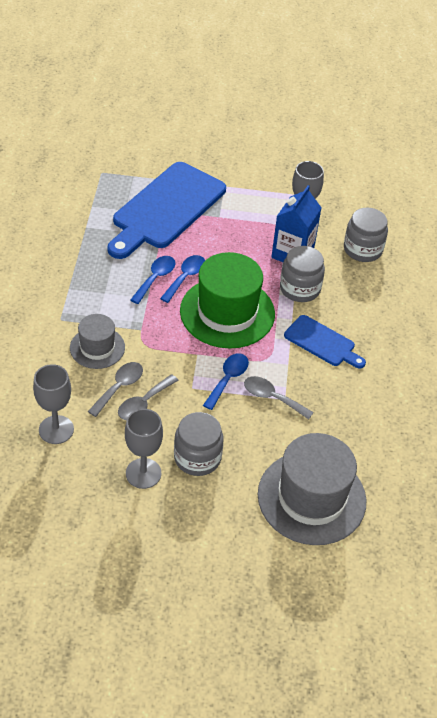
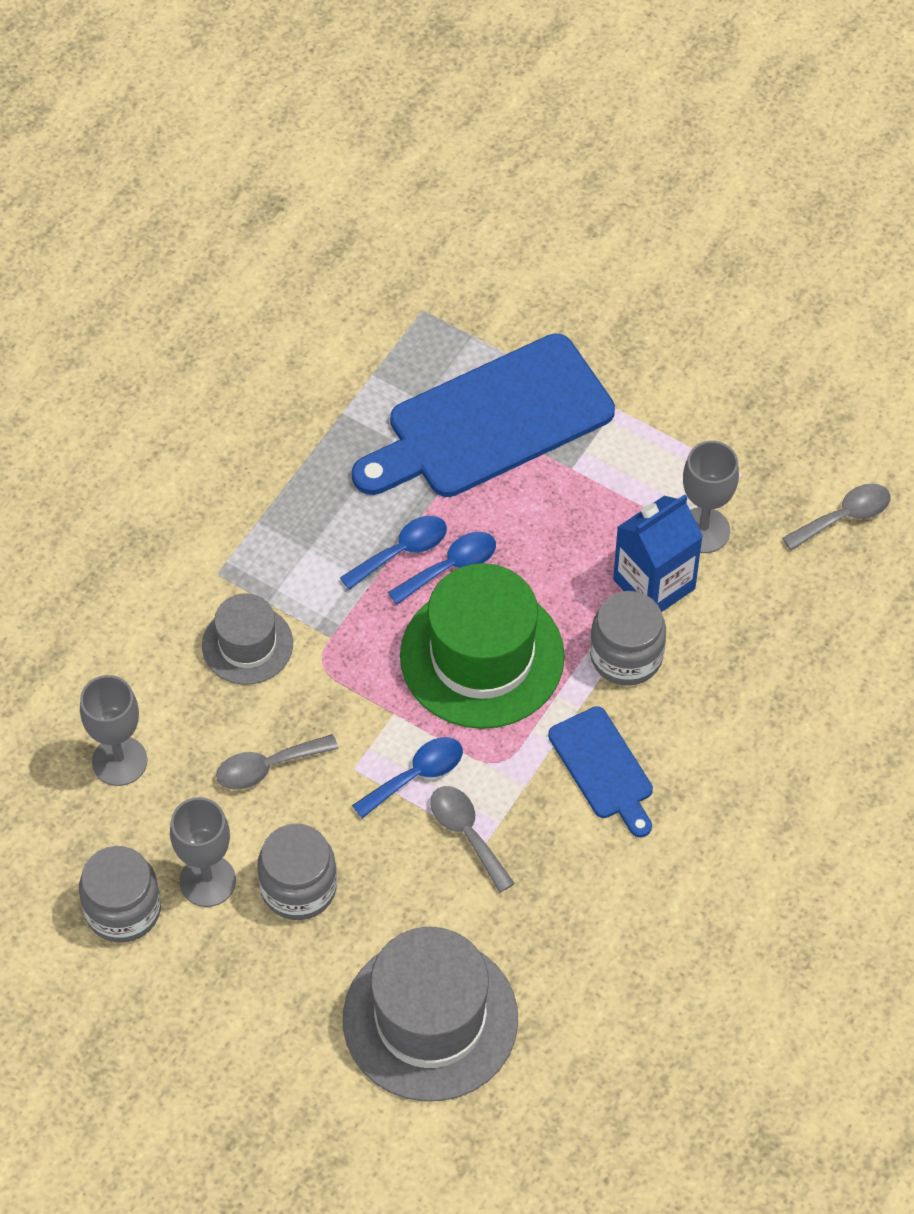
camera: 30 degrees right, 10 degrees up
(119, 387) = (246, 726): grey spoon -> grey spoon (844, 517)
(362, 249) = (779, 619): grey jar -> grey jar (123, 909)

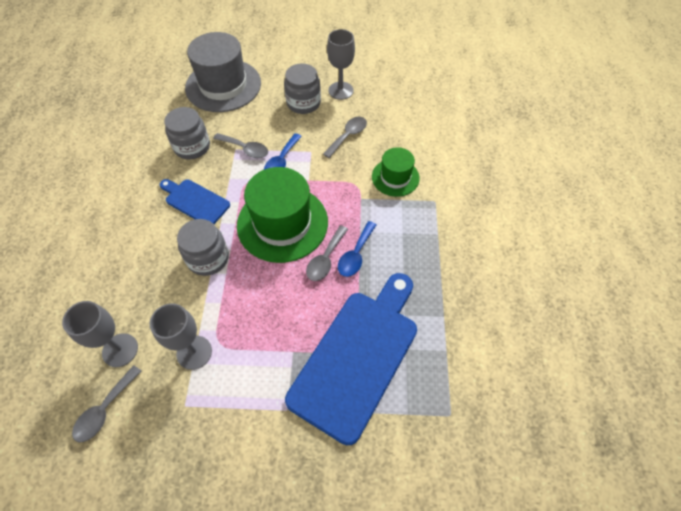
camera: 150 degrees right, 0 degrees up
(119, 761) = (409, 112): grey goblet -> grey goblet (120, 350)
(123, 909) = (365, 70): grey jar -> grey jar (192, 147)
(247, 644) = (395, 177): grey hat -> green hat
(451, 567) = (325, 259): blue spoon -> grey spoon
(654, 584) = (210, 304): blue carton -> none

